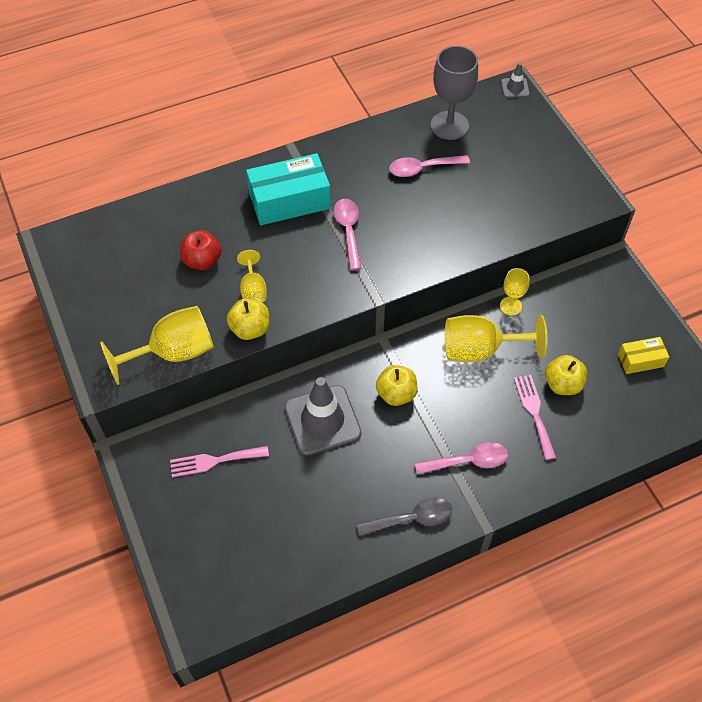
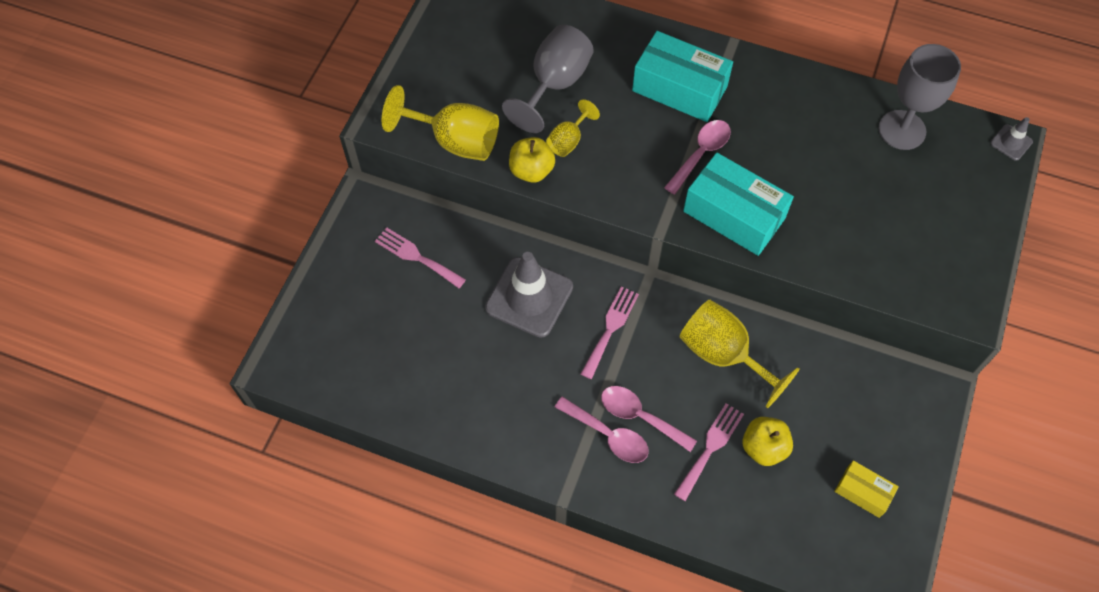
camera: 45 degrees right, 5 degrees up
(202, 261) = (554, 84): red apple -> grey goblet
(396, 394) = (610, 328): yellow apple -> pink fork
(410, 252) = (734, 215): none -> turquoise box
(411, 519) = (512, 437): grey spoon -> none
(422, 168) = (830, 150): pink spoon -> pink spoon (640, 416)
(510, 306) = (794, 341): yellow goblet -> none

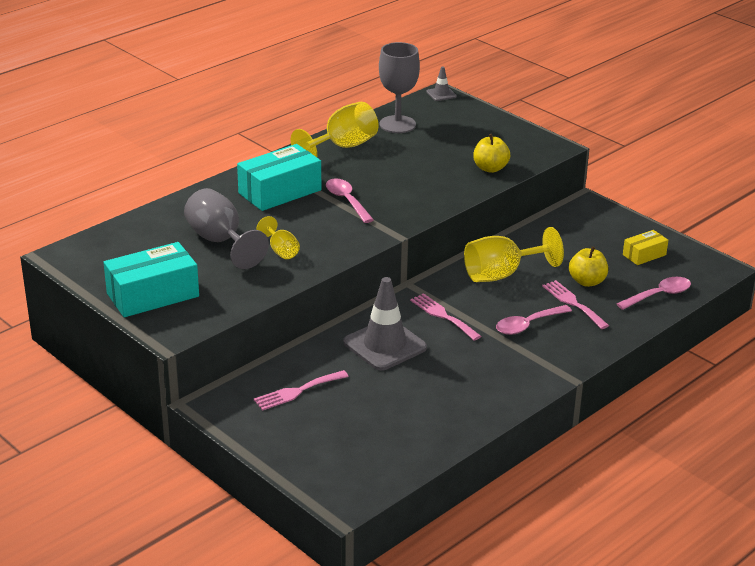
camera: 65 degrees left, 30 degrees down
(454, 141) = (229, 302): yellow goblet -> yellow goblet (342, 147)
(531, 171) = (293, 275): yellow apple -> yellow apple (490, 168)
(608, 435) = (533, 344): pink spoon -> pink spoon (659, 295)
(734, 215) = (411, 204): turquoise box -> turquoise box (153, 295)

